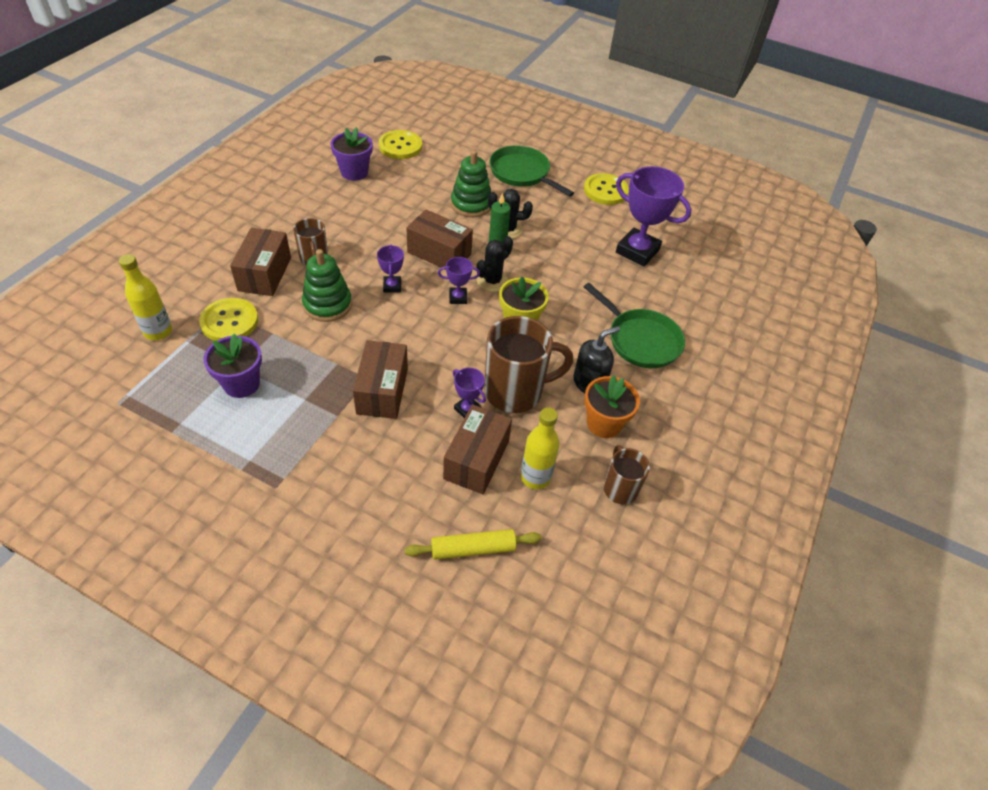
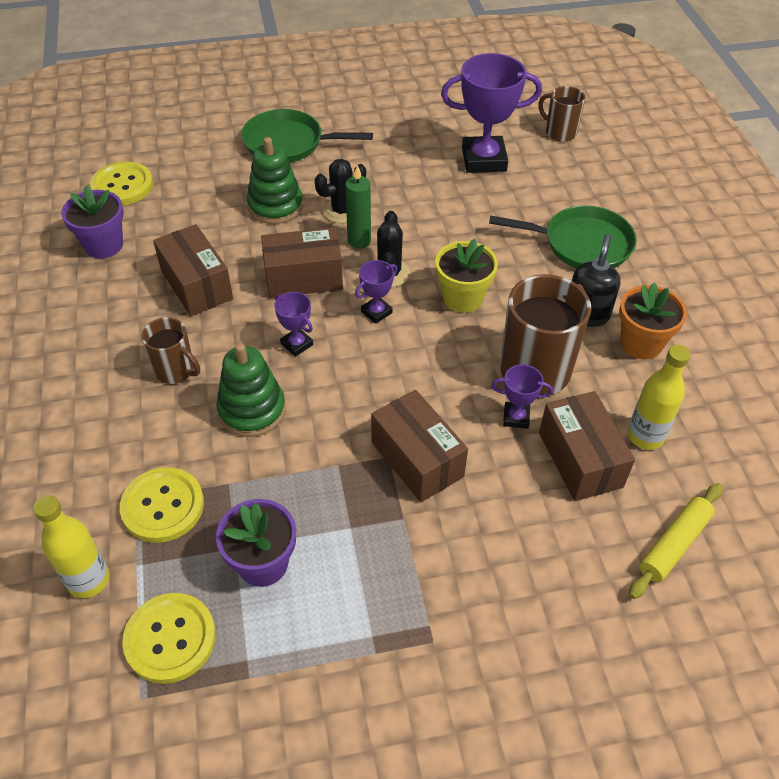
camera: 35 degrees left, 0 degrees up
(265, 274) = (138, 425): brown box -> brown box (197, 285)
(605, 191) = (388, 116): yellow button -> yellow button (170, 639)
(619, 488) = (718, 392): brown mug -> brown mug (559, 132)

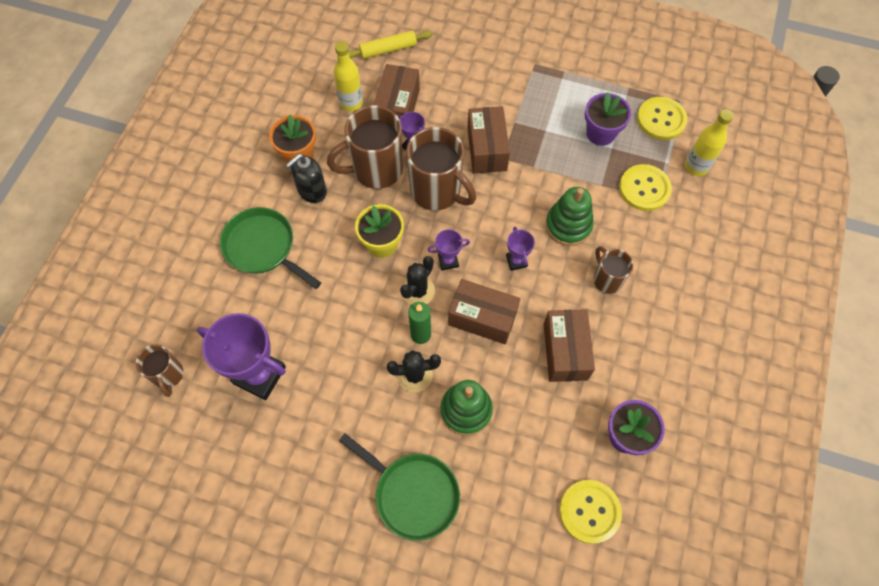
camera: 150 degrees left, 15 degrees up
(443, 377) = (437, 191): none -> brown mug

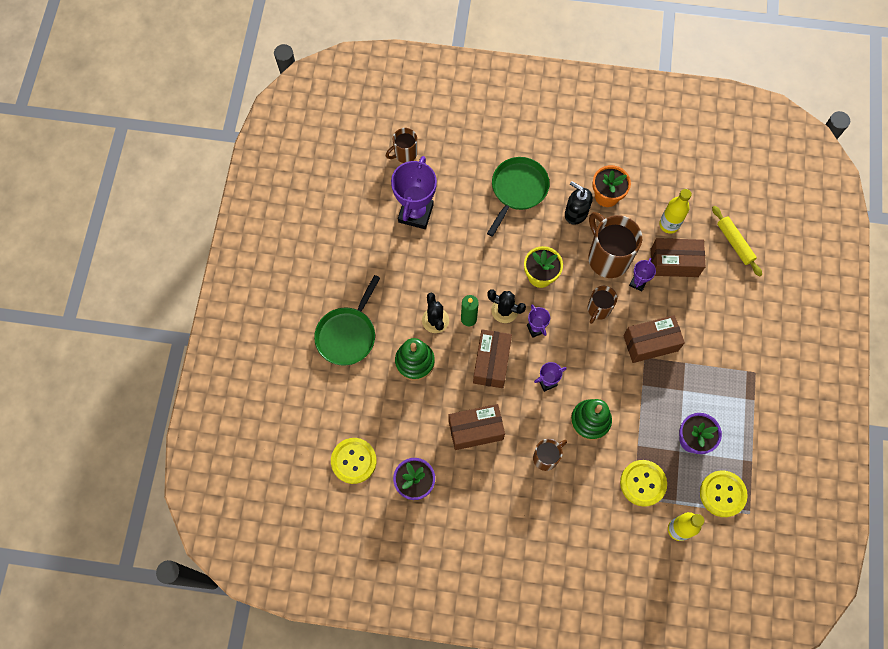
camera: 80 degrees right, 5 degrees up
(437, 191) = (598, 309): brown mug -> brown mug, size x0.56

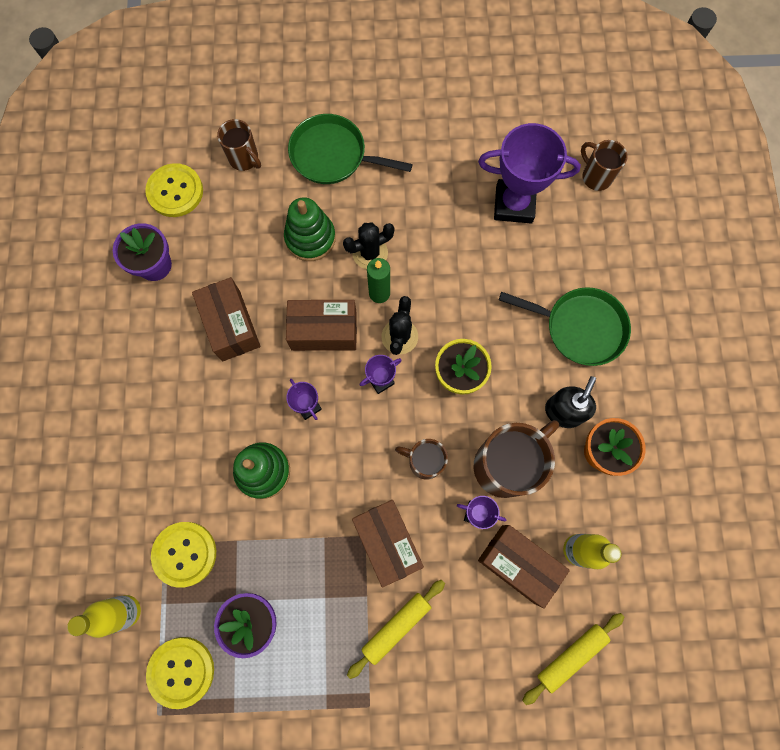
camera: 80 degrees right, 5 degrees up
(546, 457) = (205, 419): brown mug -> brown mug (244, 159)
(674, 263) = (518, 564): brown box -> brown box turned 45 degrees counterclockwise
(706, 346) = (396, 626): none -> yellow rolling pin

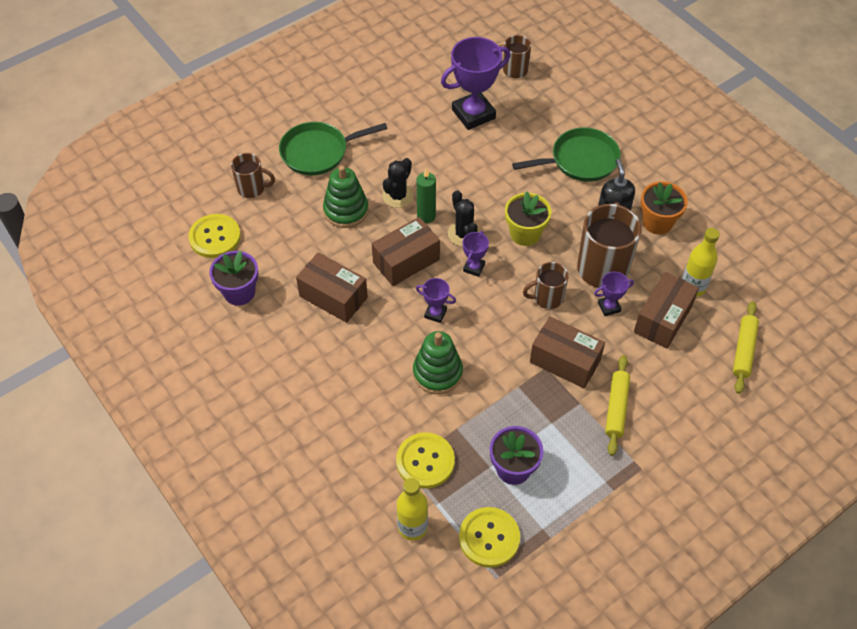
camera: 35 degrees left, 20 degrees down
(518, 564) = (662, 319): brown box -> brown box turned 60 degrees counterclockwise

